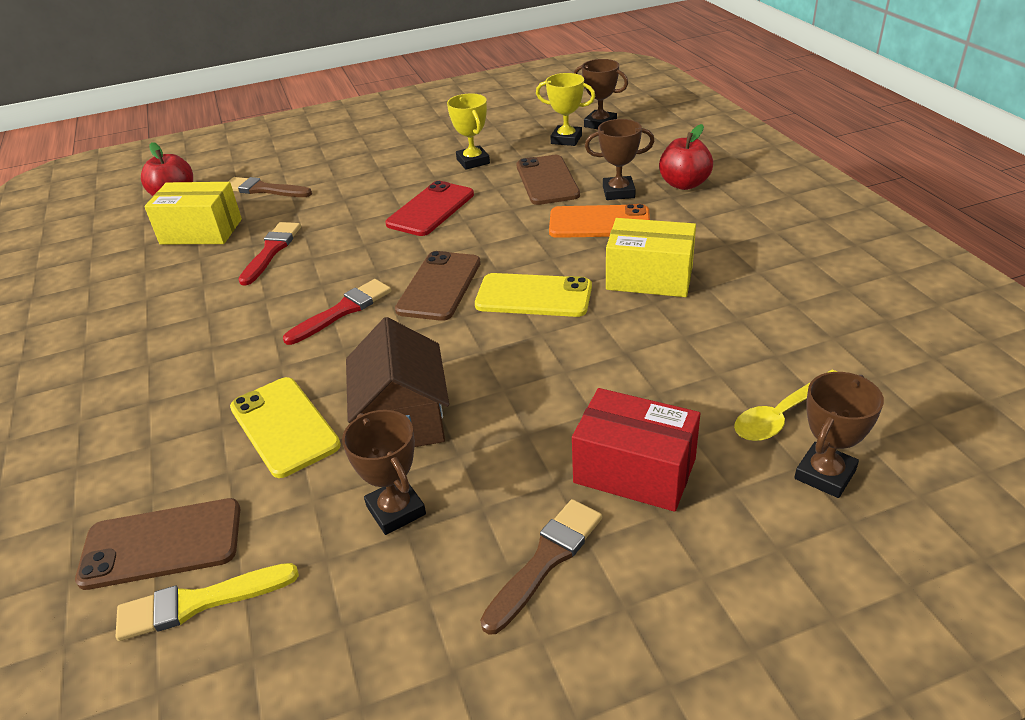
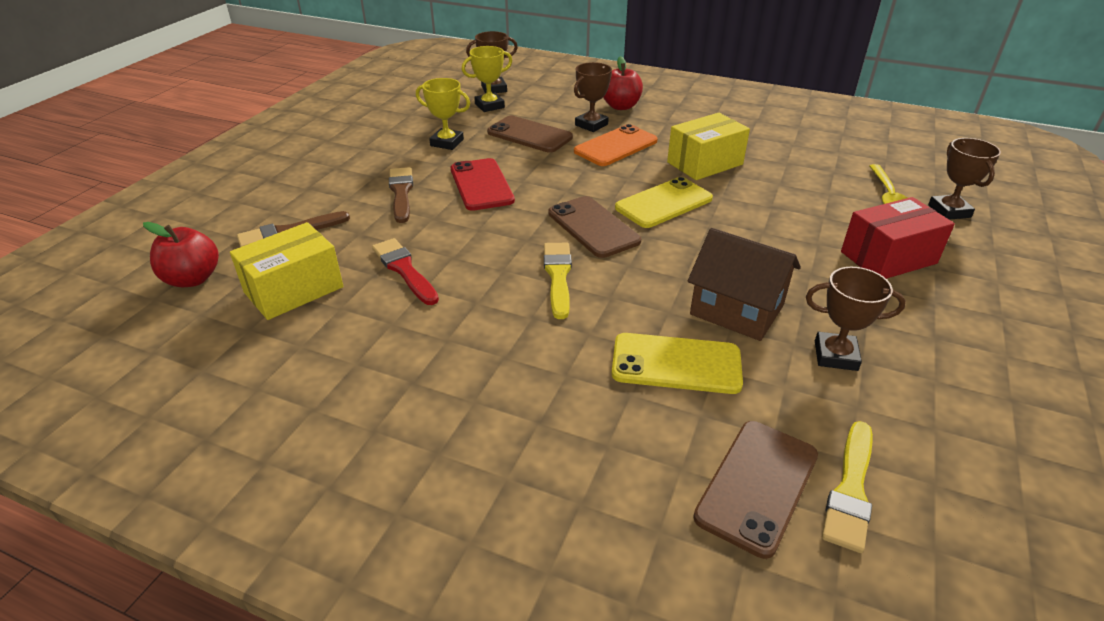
camera: 50 degrees left, 0 degrees up
(342, 311) = (558, 276): red brush -> yellow brush
(545, 560) = (940, 322): brown brush -> brown brush (401, 193)

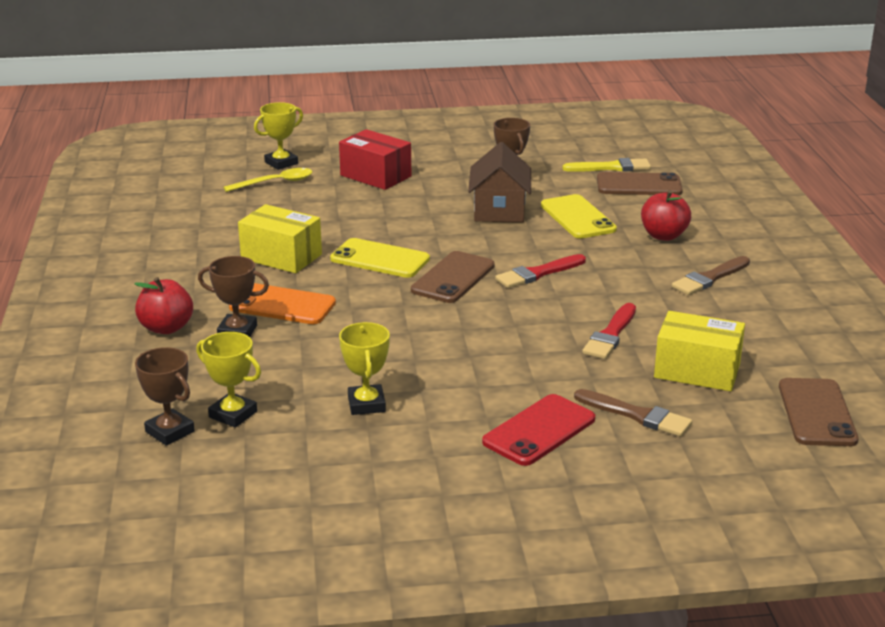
camera: 120 degrees left, 10 degrees down
(192, 279) = (754, 427): red apple -> red apple (663, 236)
(401, 193) = (502, 386): brown brush -> brown brush (709, 278)
(481, 185) = (438, 349): red phone -> red phone (539, 430)
(529, 135) = (298, 360): brown phone -> brown phone (816, 413)
(558, 276) = (538, 273): yellow brush -> red brush
(949, 211) = (281, 163): brown trophy -> yellow trophy

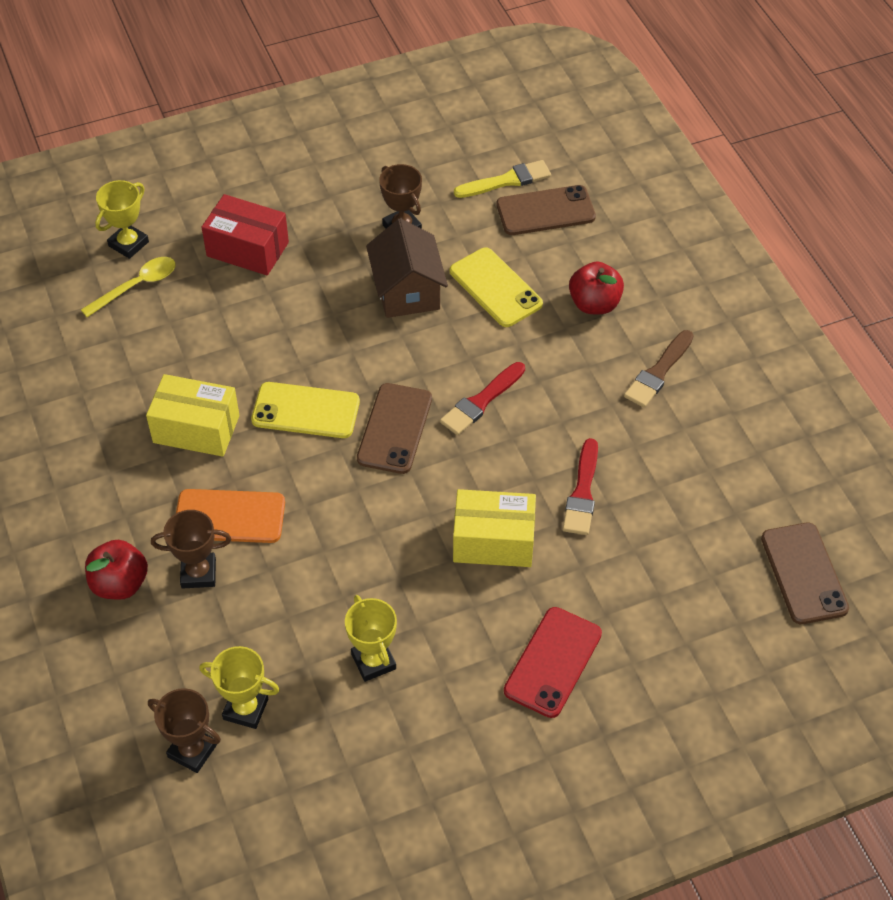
camera: 15 degrees left, 25 degrees up
(637, 415) = (638, 616): brown brush -> none
(697, 371) = (679, 533): yellow box -> yellow box (493, 541)

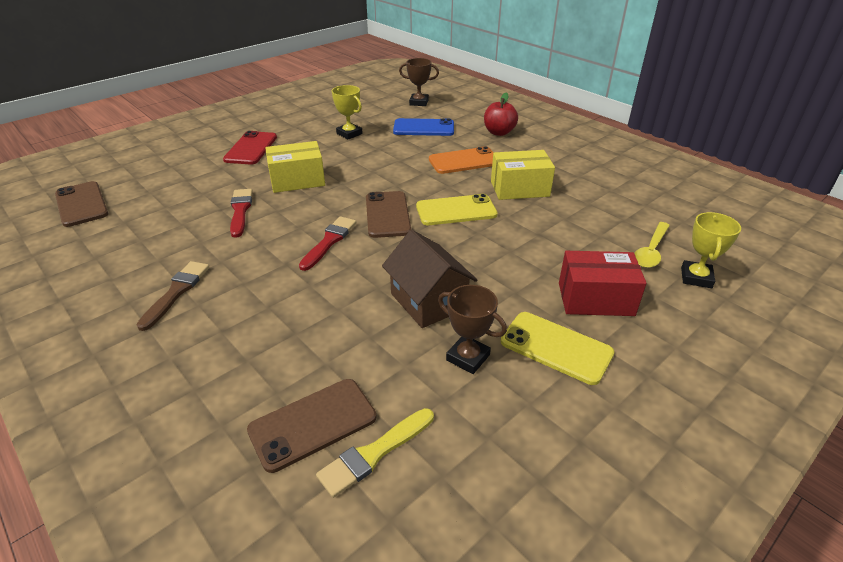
camera: 160 degrees right, 15 degrees down
(198, 573) = (462, 142): brown trophy -> none
(236, 640) = (423, 128): none -> blue phone
(245, 709) = (403, 114): yellow trophy -> none
(495, 288) = (345, 324): yellow phone -> yellow phone (556, 347)
(594, 304) = (241, 334): red apple -> none

